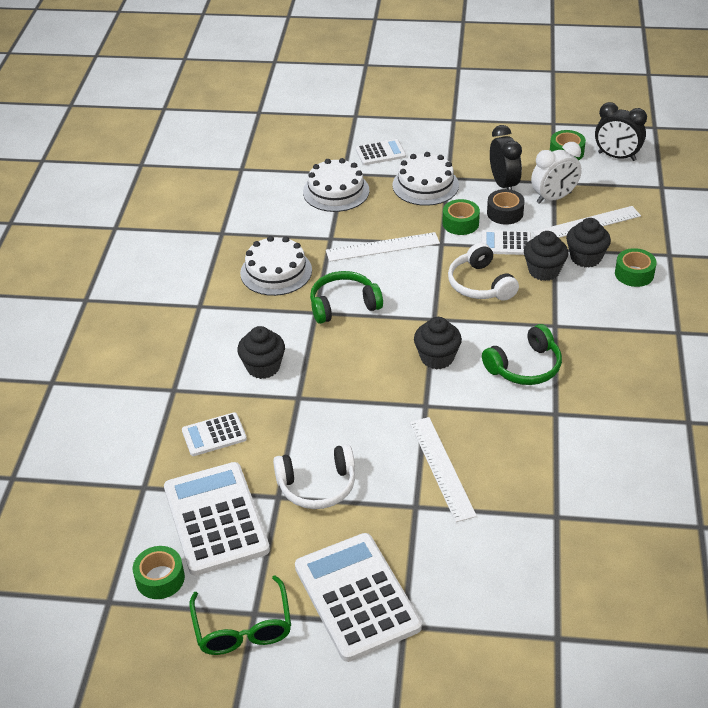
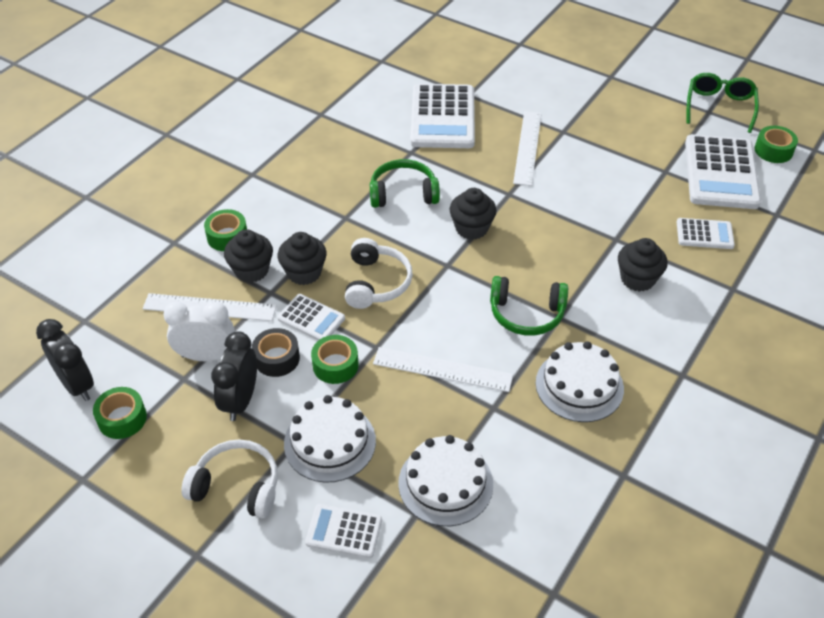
camera: 155 degrees left, 5 degrees up
(317, 486) = (631, 168): white headphones -> white headphones (237, 486)
(357, 597) = (634, 98): white calculator -> white calculator (442, 117)

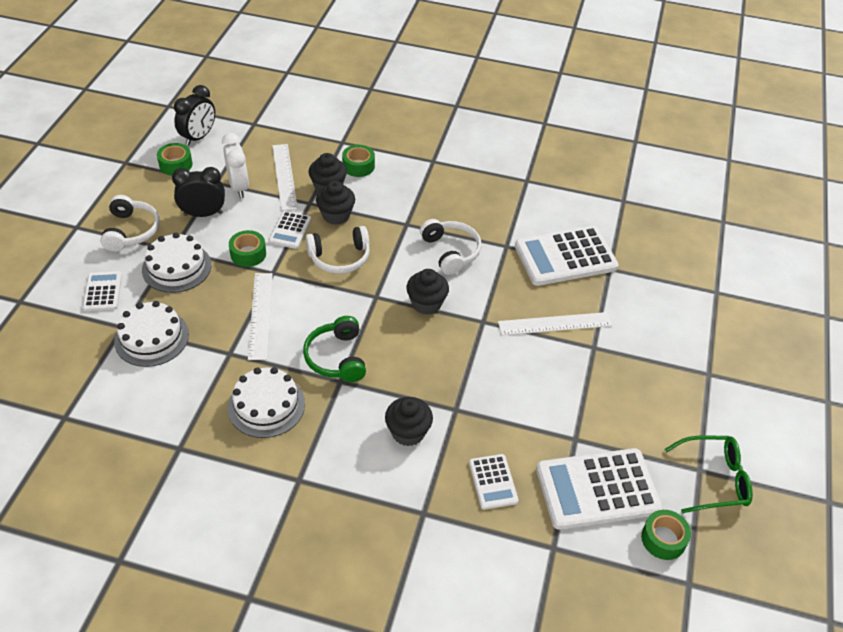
camera: 70 degrees right, 0 degrees up
(277, 358) = (246, 222): black tape -> none
(403, 193) = (450, 252): green headphones -> white headphones

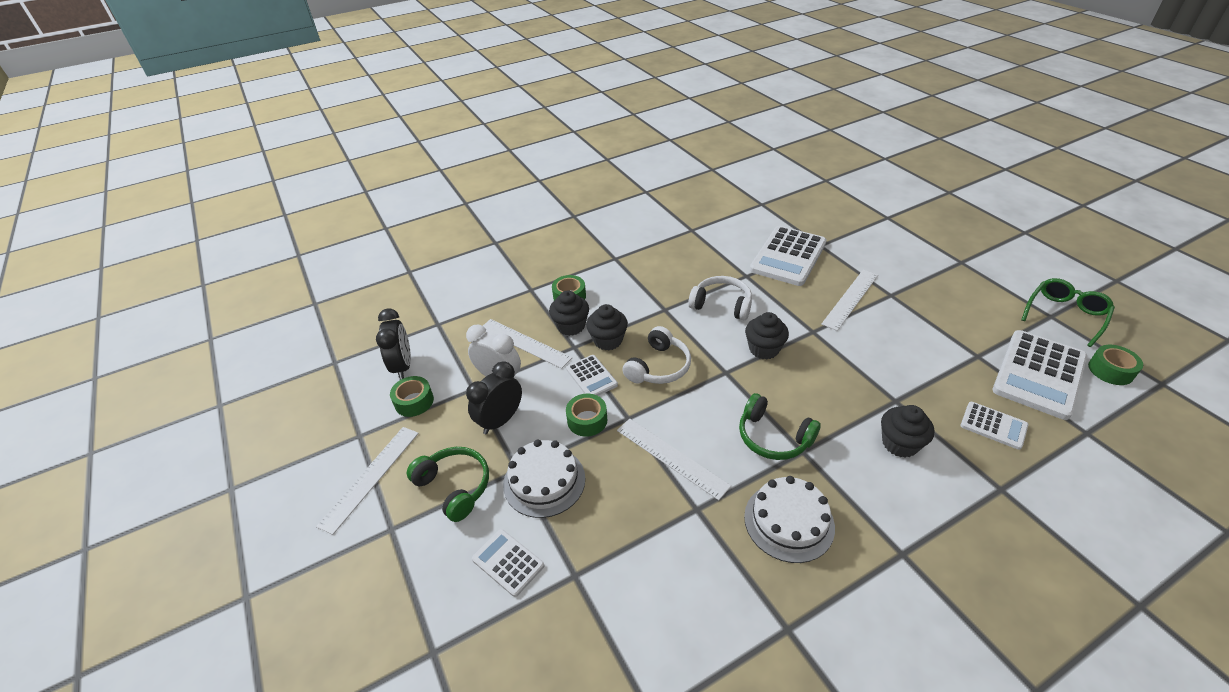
camera: 40 degrees left, 5 degrees down
(101, 191) = (370, 477): none -> white ruler
(131, 231) = (454, 487): white headphones -> green headphones
(151, 338) = (615, 559): white cake -> none

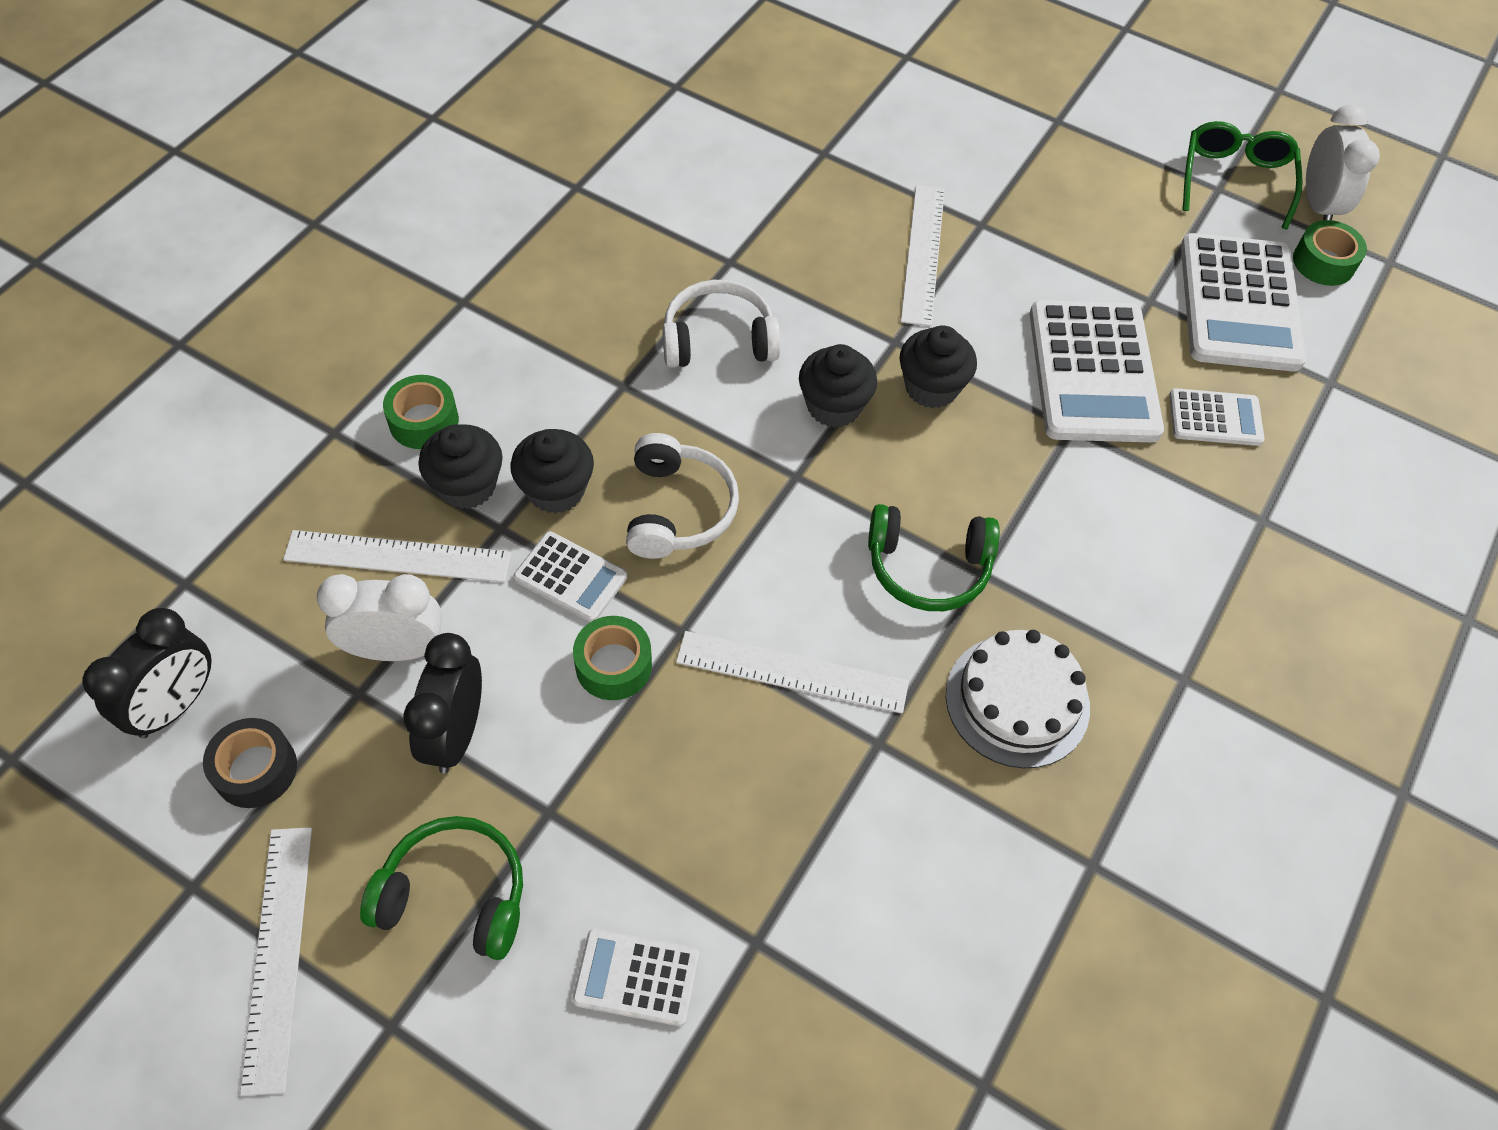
camera: 35 degrees left, 15 degrees up
(403, 366) = (175, 706): black clock -> black clock turned 75 degrees clockwise
(414, 401) = (255, 769): green tape -> black tape
(544, 481) = (608, 810): white cake -> none
(788, 256) = (780, 195): white calculator -> white calculator (1093, 372)
(899, 444) = (1108, 501): black cupcake -> black cupcake (931, 387)
(1120, 341) = (1318, 205): none -> white clock

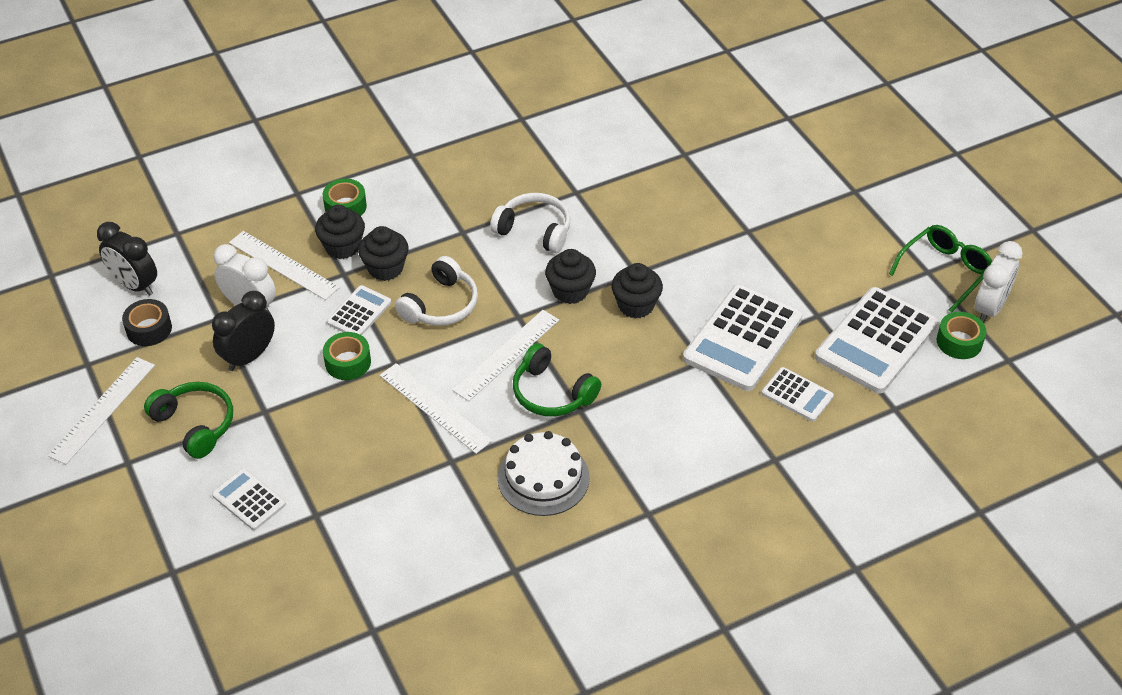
camera: 35 degrees right, 10 degrees down
(175, 706) = (134, 285): black clock -> black clock turned 60 degrees clockwise
(570, 577) = (359, 312): white calculator -> white calculator turned 120 degrees counterclockwise
(923, 254) = (695, 233): white ruler -> white ruler (506, 354)

